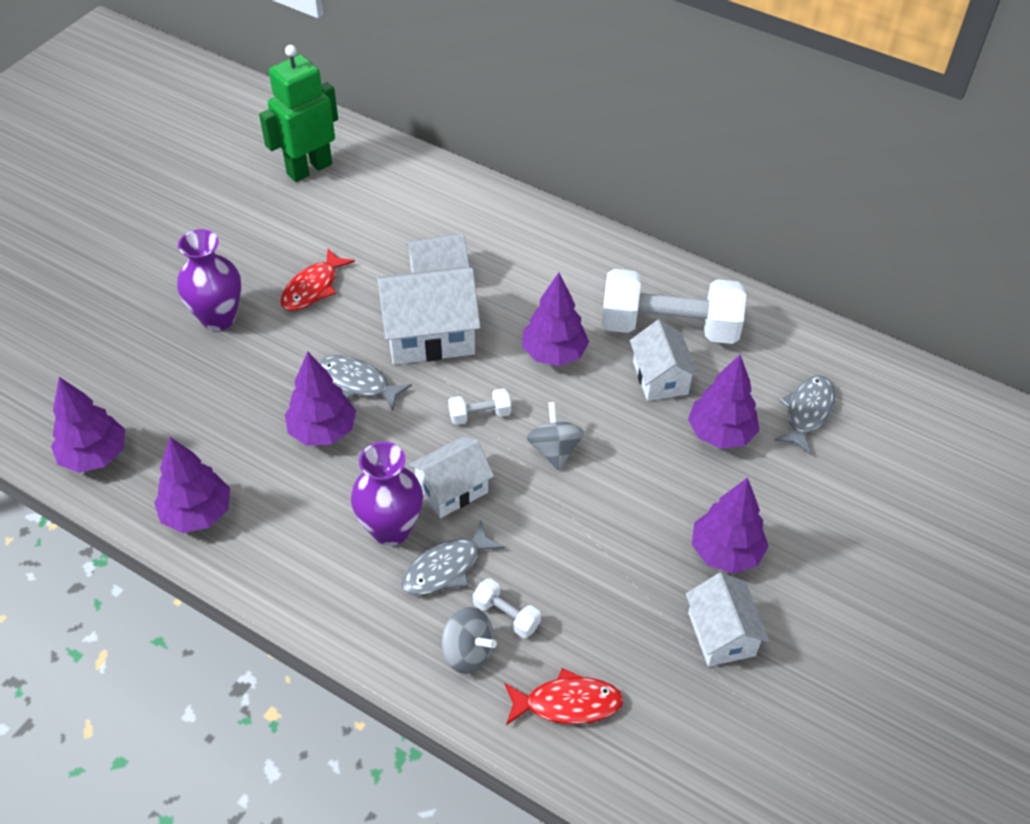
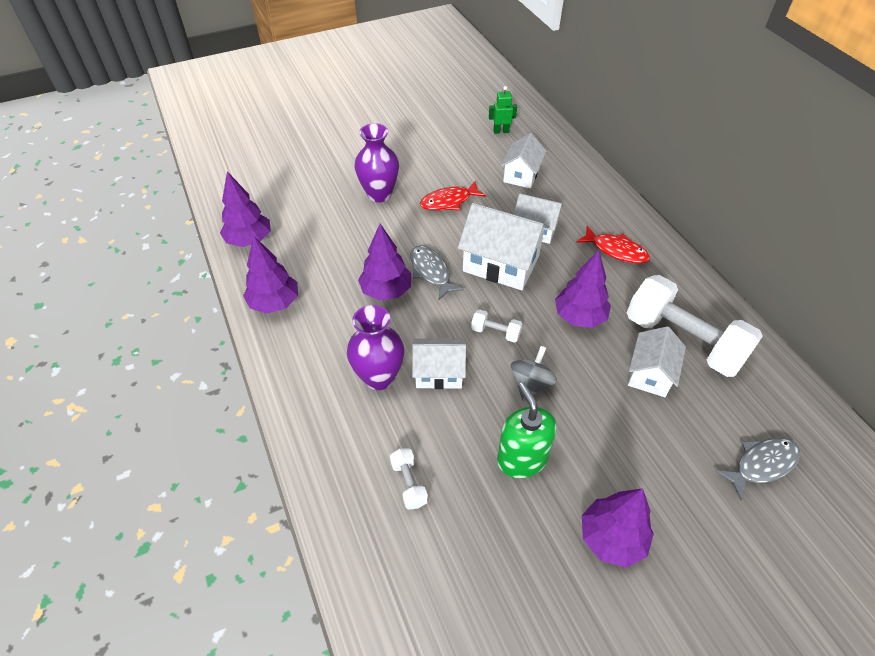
camera: 35 degrees right, 0 degrees up
(309, 169) = (501, 131): green robot -> green robot, size x0.48
(446, 568) = (394, 425): grey fish -> none
(468, 652) = (363, 493): grey spinning top -> none
(567, 703) = (402, 579): red fish -> red fish (616, 250)
(597, 528) = (521, 459): none -> green soap dispenser
(720, 433) = (671, 441): purple tree -> none
(721, 634) = (561, 604): white house -> white house (521, 175)

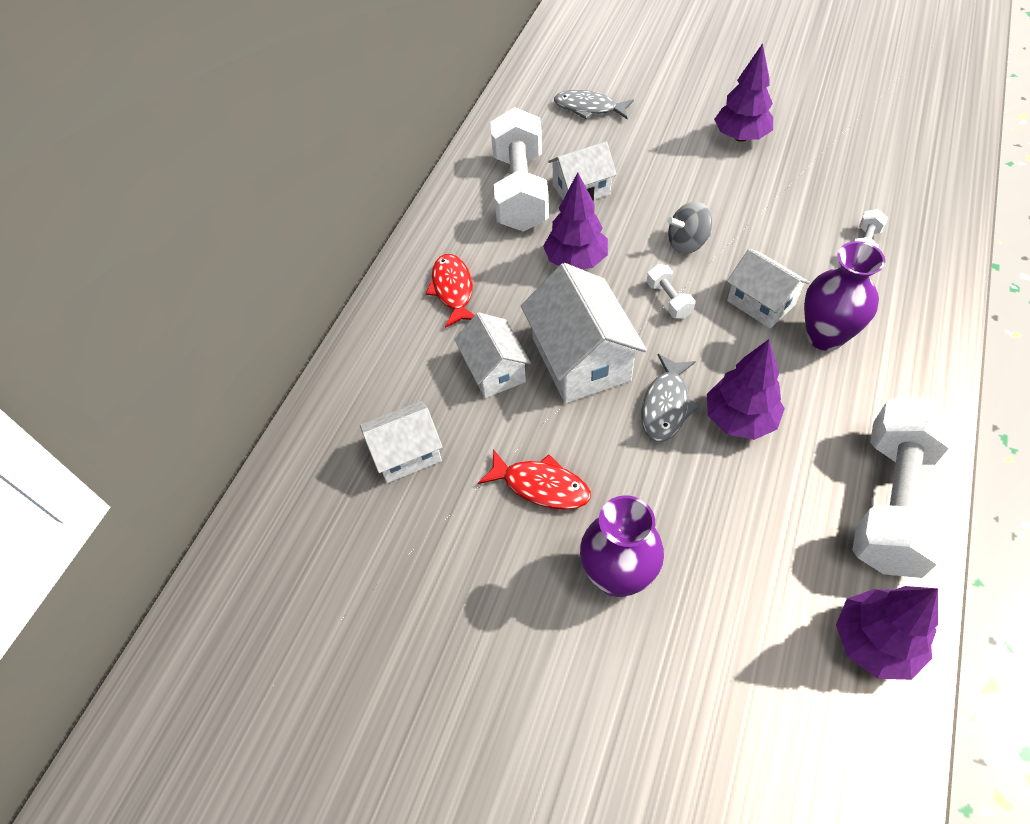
camera: 130 degrees left, 5 degrees up
(275, 303) = (891, 502): purple tree -> white dumbbell
(501, 131) = (325, 553): green robot -> none
(521, 459) = (754, 205): green soap dispenser -> none

